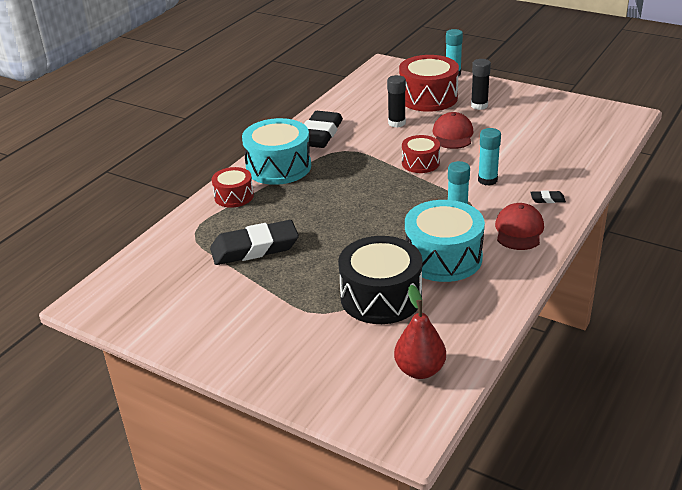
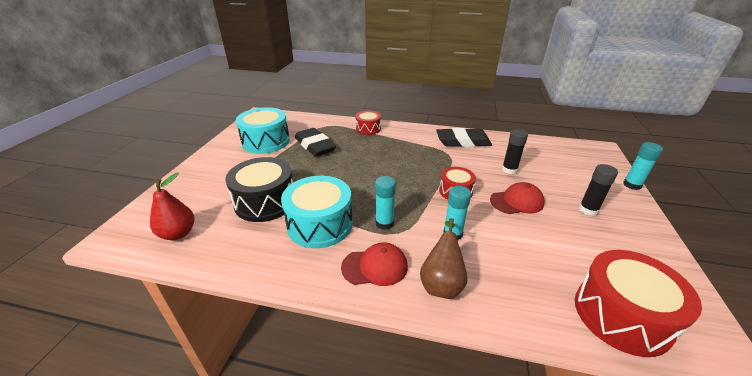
camera: 70 degrees right, 0 degrees up
(278, 167) = (410, 135): turquoise drum -> turquoise drum (266, 141)
(428, 98) = (569, 178): red drum -> red drum (621, 315)
(547, 199) = (441, 283): black eraser -> brown pear

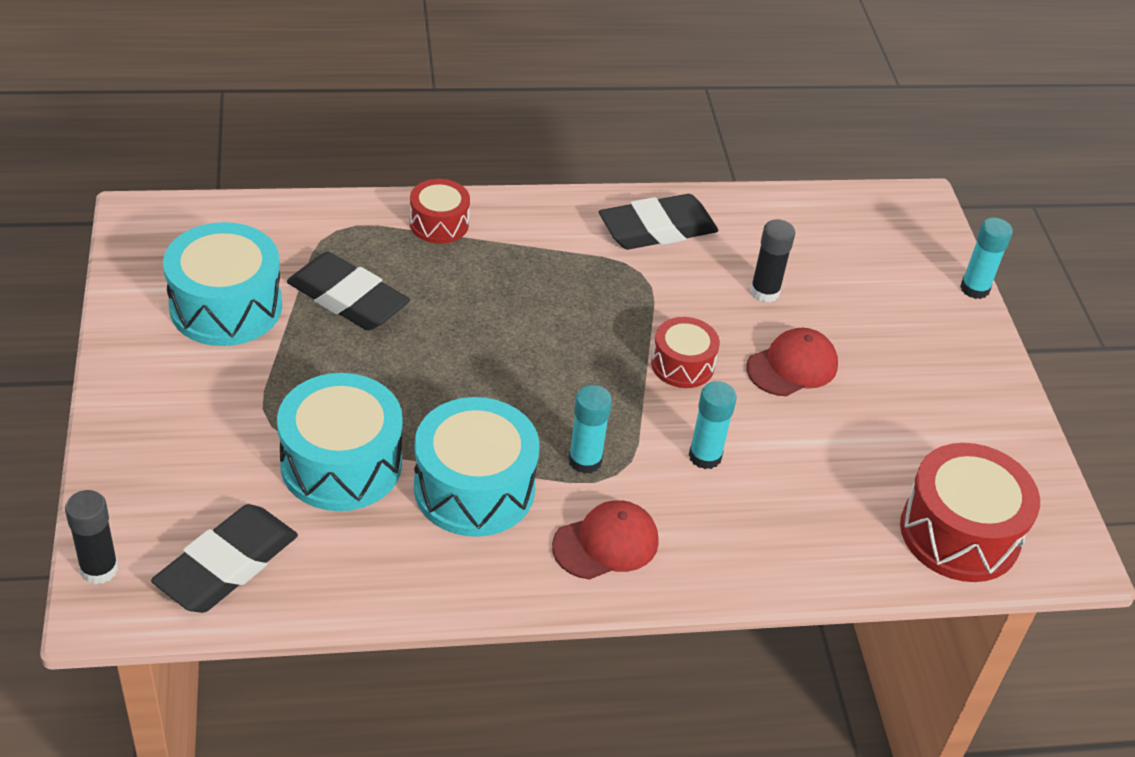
camera: 25 degrees left, 10 degrees up
(178, 233) = (227, 565): red pear -> black eraser
(265, 202) = (341, 464): black drum -> turquoise drum
(441, 283) = (715, 545): brown pear -> none
(588, 210) = (907, 360): black glue stick -> black glue stick (99, 569)

